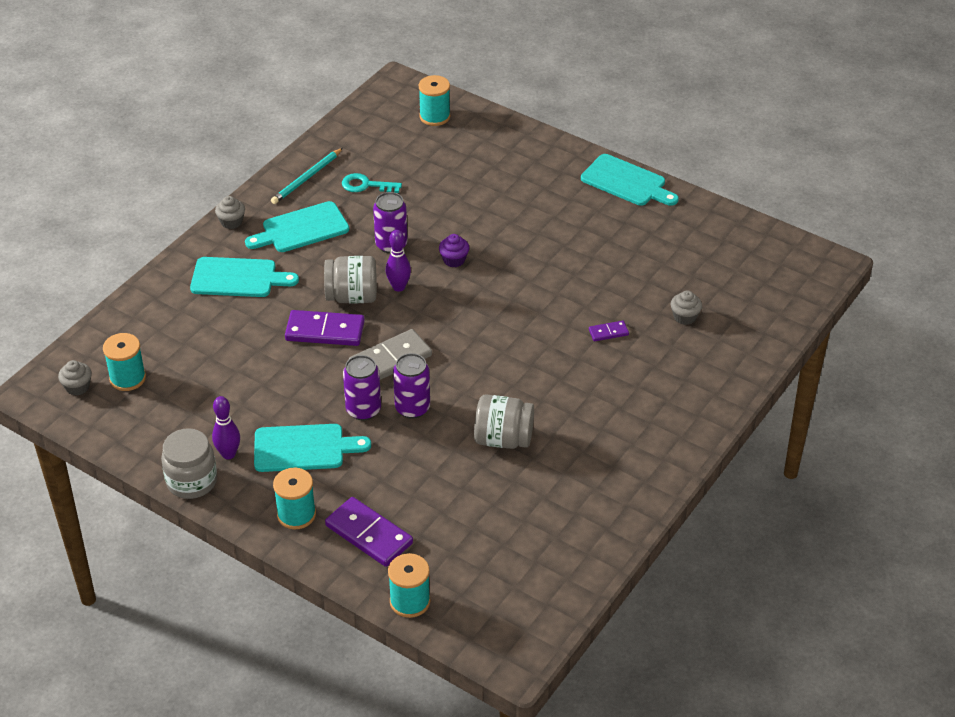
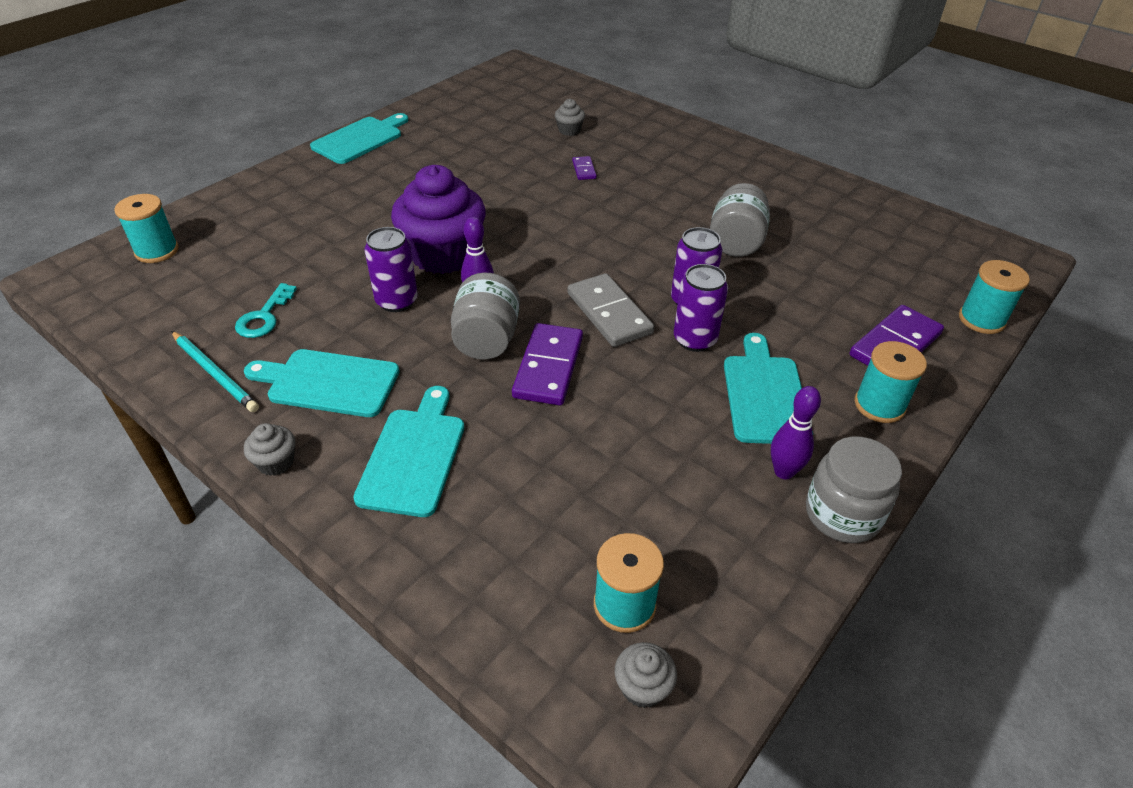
camera: 85 degrees left, 0 degrees up
(301, 229) = (328, 383): turquoise cutting board -> turquoise cutting board turned 120 degrees clockwise
(454, 260) = (443, 255): purple cupcake -> purple cupcake, size x2.42

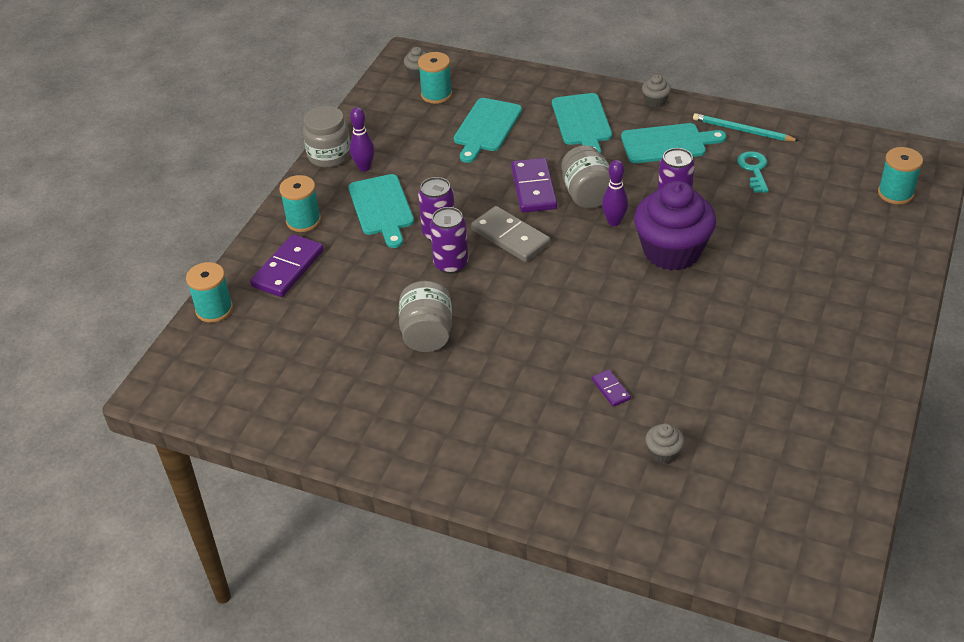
camera: 165 degrees right, 0 degrees up
(360, 139) = (878, 365): turquoise cutting board -> turquoise cutting board (486, 128)

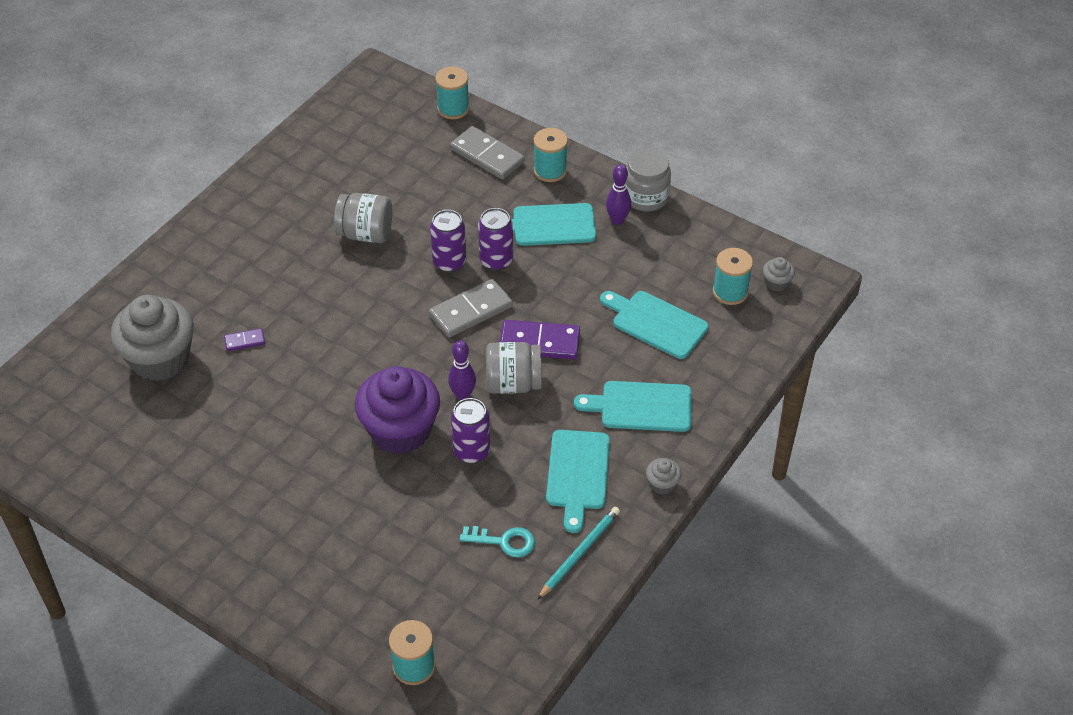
camera: 100 degrees right, 5 degrees up
(288, 268) = (487, 156): purple domino -> grey domino
(663, 453) = (160, 359): grey cupcake -> grey cupcake, size x2.42

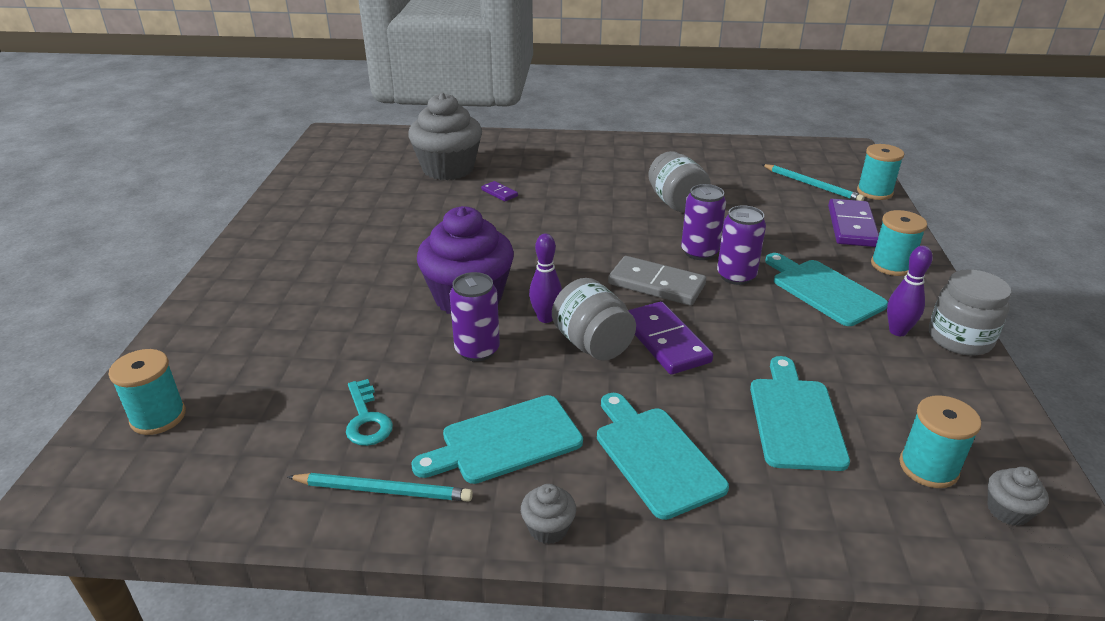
camera: 60 degrees right, 15 degrees down
(411, 136) = (811, 185): none -> turquoise pencil
(487, 156) = (851, 226): grey domino -> purple domino

